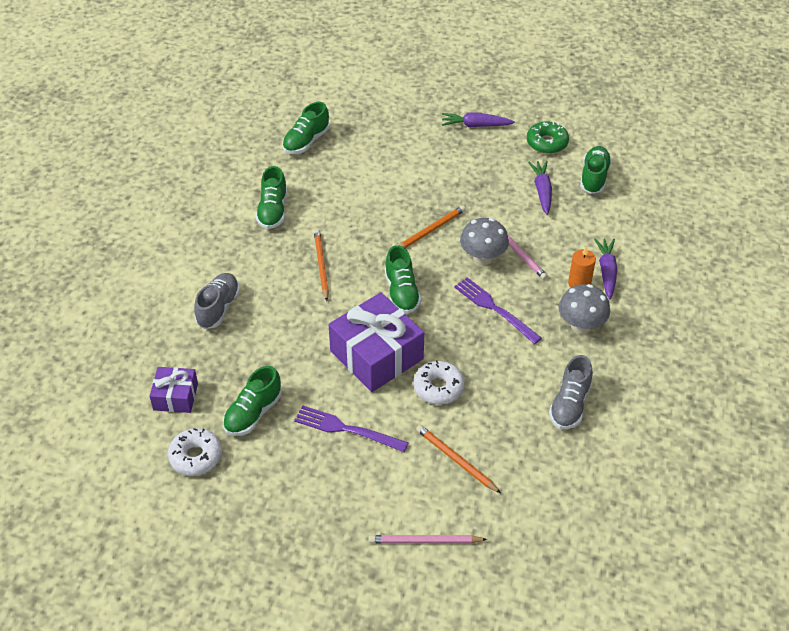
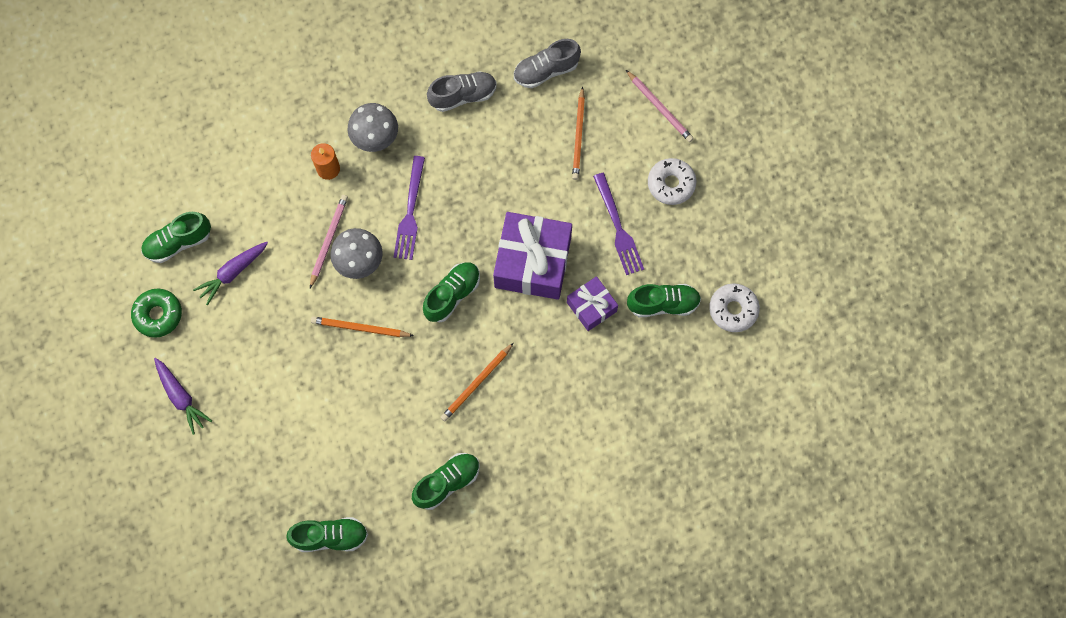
camera: 130 degrees left, 25 degrees up
(175, 396) = (699, 374): purple gift -> purple gift (591, 307)
(218, 308) = (592, 424): grey shoe -> grey shoe (546, 71)
(438, 388) = (525, 194): white donut -> white donut (671, 184)
(606, 272) = (297, 157): purple carrot -> none

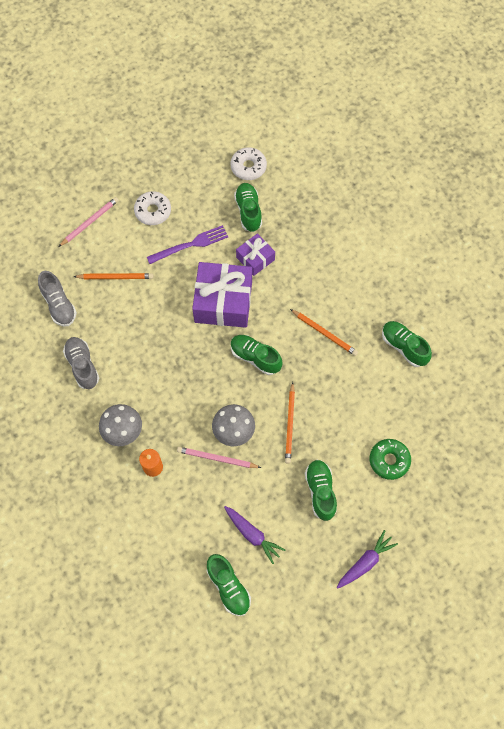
camera: 95 degrees left, 5 degrees down
(158, 315) = (296, 594): green donut -> green donut (389, 460)
(330, 536) = (459, 427): green shoe -> green shoe (320, 491)
(410, 212) = (188, 396): purple fork -> none

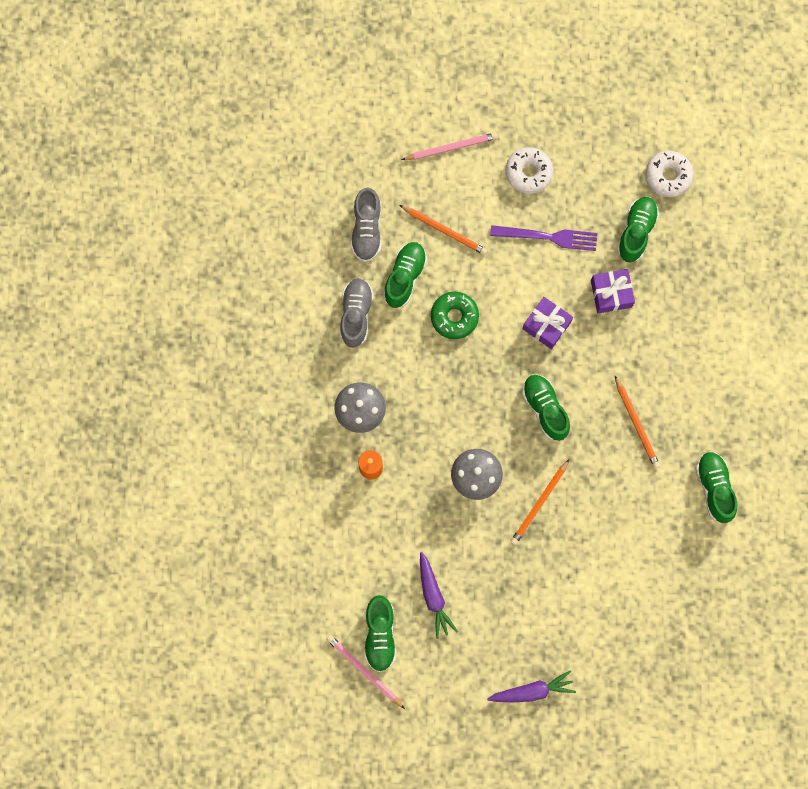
camera: 30 degrees right, 10 degrees up
(217, 458) = (441, 497): pink pencil -> pink pencil (364, 671)
(223, 302) = (546, 325): purple gift -> purple gift, size x0.54
(320, 491) = (529, 593): green shoe -> green shoe (405, 277)
(389, 460) = (621, 602): green donut -> green donut (454, 317)

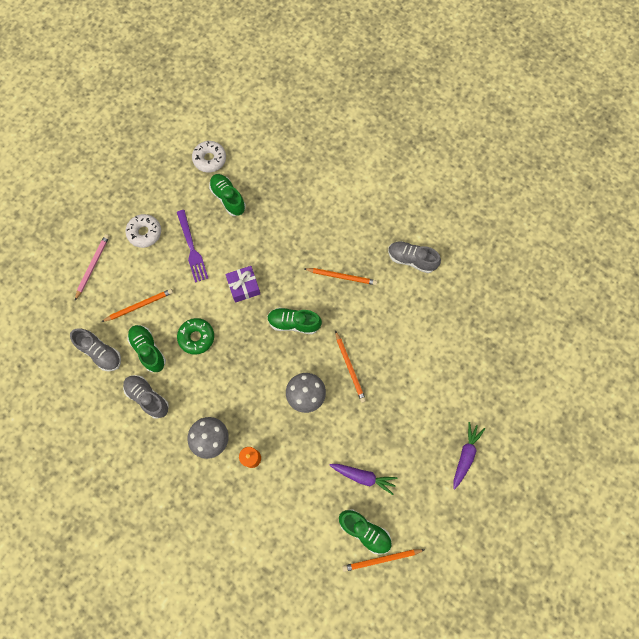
camera: 55 degrees left, 5 degrees down
(364, 671) = (381, 559): pink pencil -> orange pencil
(548, 237) = (192, 248): purple fork -> purple fork turned 120 degrees clockwise
(611, 294) = (253, 237): purple gift -> none
(714, 488) = (411, 259): green shoe -> grey shoe

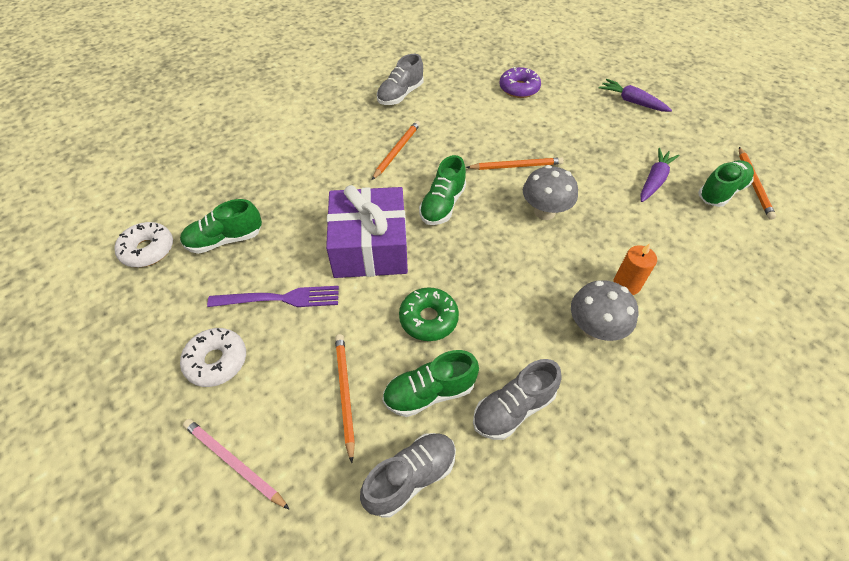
camera: 75 degrees left, 20 degrees down
(244, 287) = (370, 247): purple gift -> purple gift, size x1.84
(452, 354) = (519, 88): none -> purple donut

